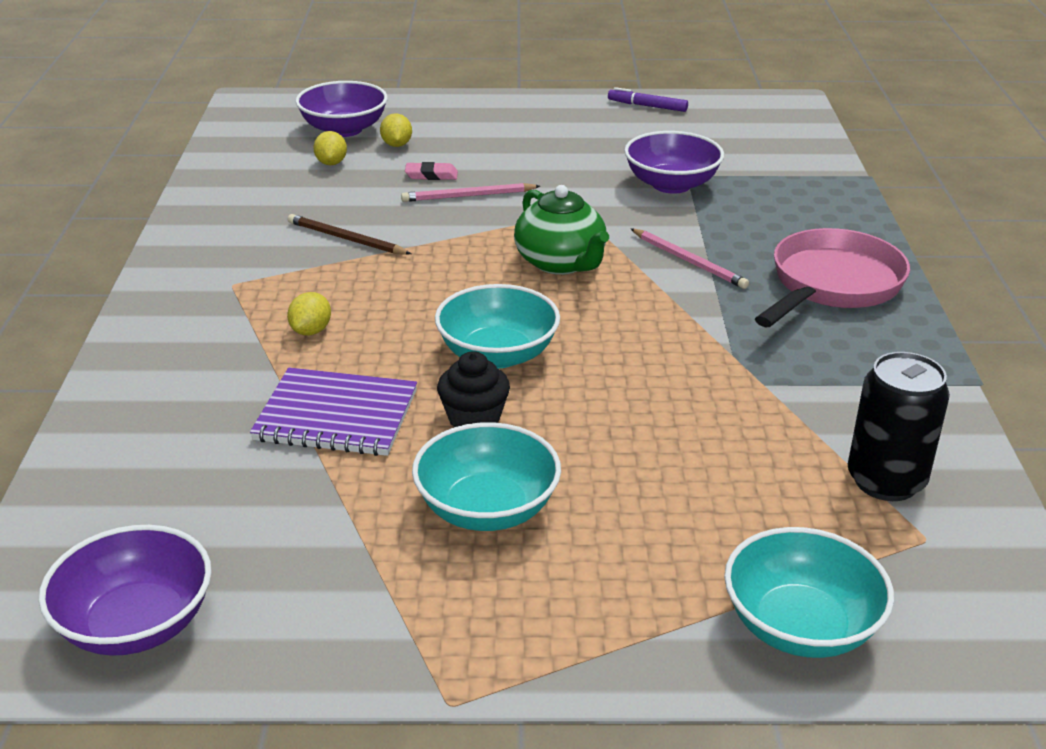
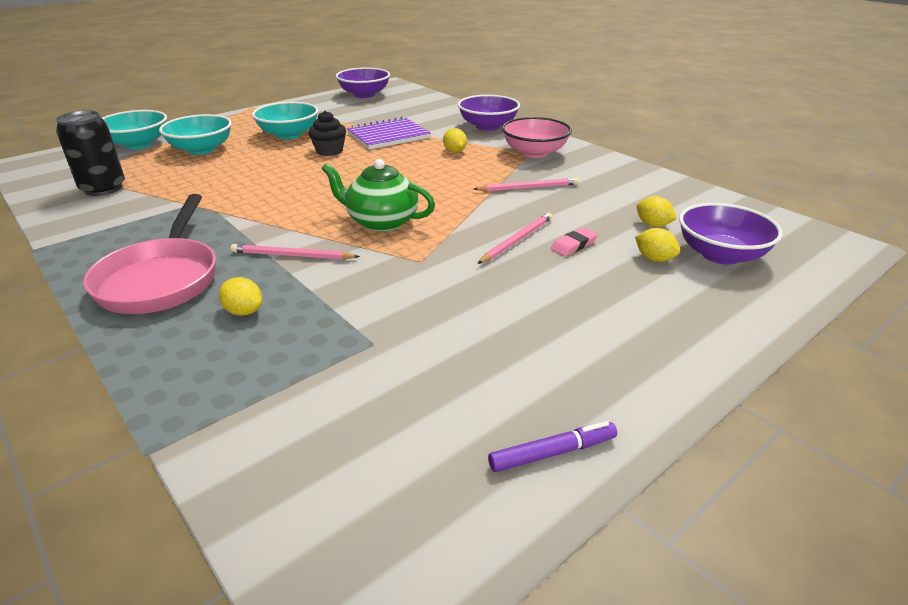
camera: 140 degrees right, 0 degrees up
(225, 282) = (534, 153): none -> pink bowl
(346, 239) = (528, 188): brown pencil -> pink pencil
(497, 354) = (352, 171): turquoise bowl -> turquoise bowl (201, 149)
(671, 184) = (377, 323): purple bowl -> purple bowl (488, 126)
(768, 228) = (244, 311): none -> yellow lemon

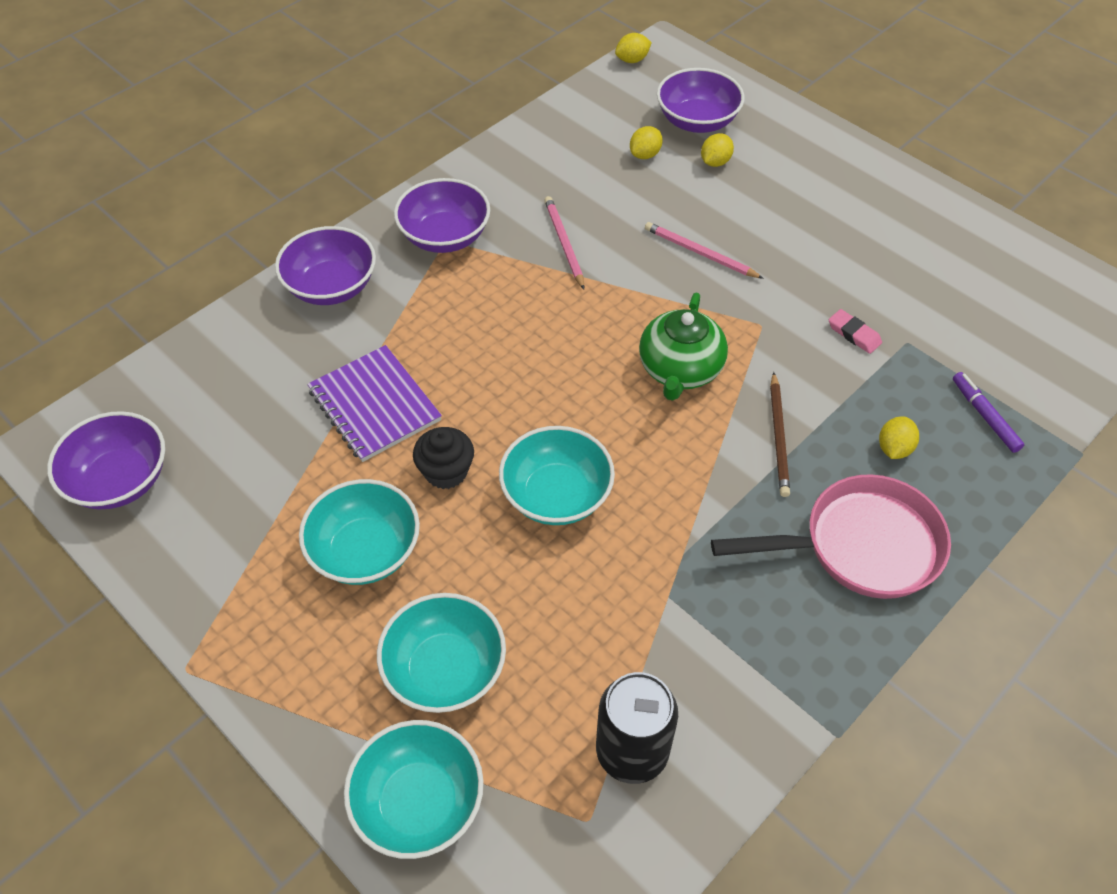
camera: 95 degrees left, 20 degrees up
(292, 177) = (556, 495): none -> turquoise bowl
(292, 255) = (779, 437): pink pencil -> brown pencil
(454, 151) = (443, 318): yellow lemon -> yellow lemon (632, 60)
(534, 153) = (445, 236): pink bowl -> purple bowl
(552, 453) = (984, 236): purple marker -> purple marker (984, 416)
(573, 245) = (700, 212): pink eraser -> pink eraser (854, 334)

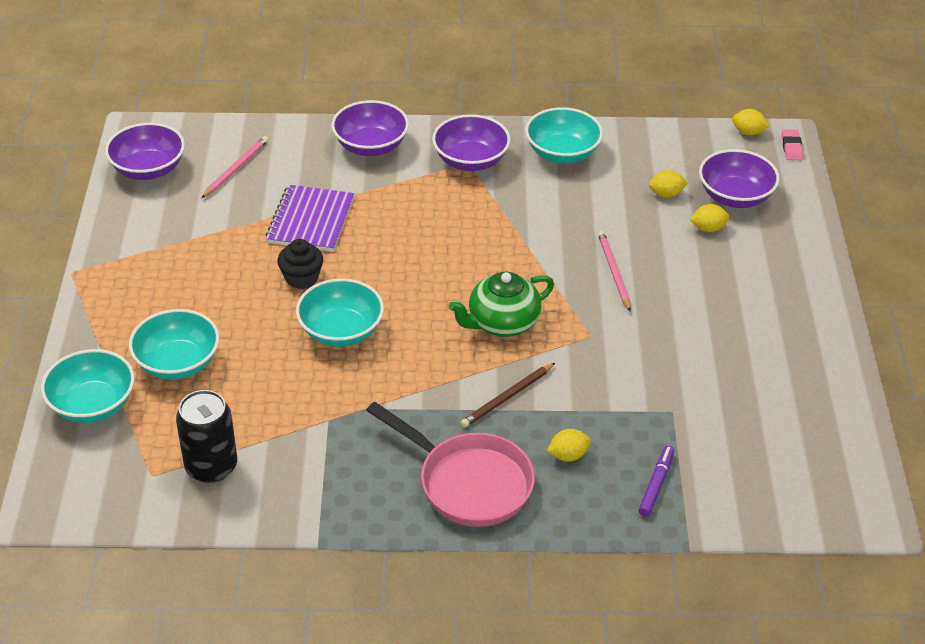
camera: 45 degrees right, 10 degrees down
(365, 551) = (213, 284): turquoise bowl -> turquoise bowl (562, 153)
(564, 243) = (536, 210): pink pencil -> pink pencil (236, 168)
(854, 334) = (643, 382): pink eraser -> pink eraser (791, 147)

